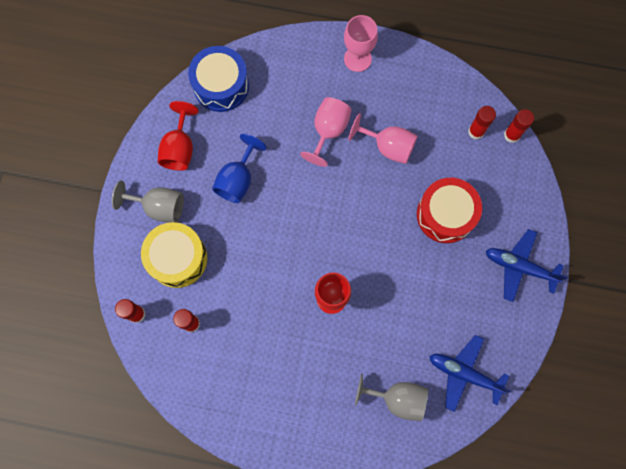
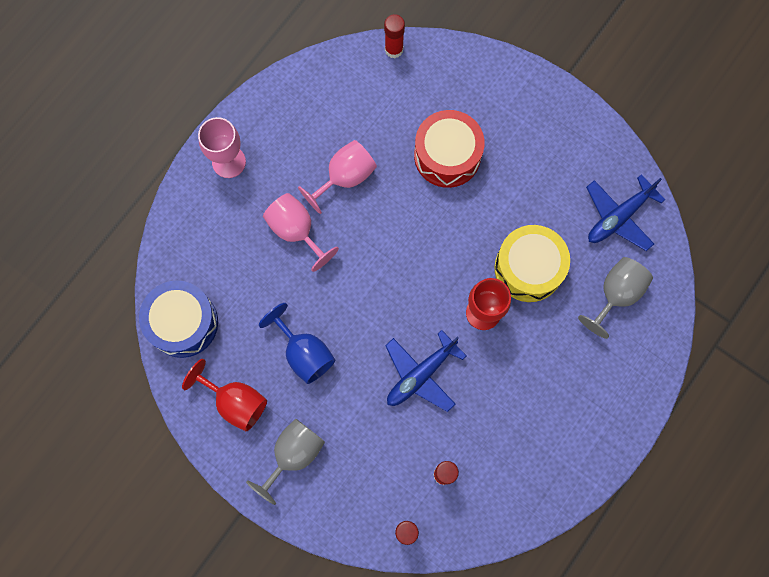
camera: 65 degrees left, 0 degrees up
(177, 258) = (363, 458): yellow drum -> yellow drum (528, 268)
(476, 132) = (372, 82): red glue stick -> none
(519, 267) = (535, 111): blue plane -> blue plane (421, 375)

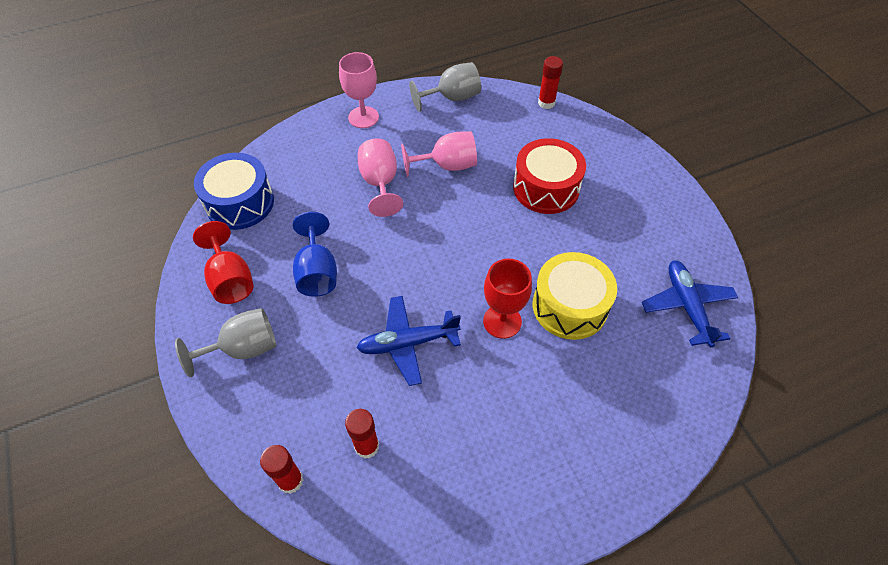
camera: 30 degrees right, 20 degrees down
(616, 294) = (649, 372): grey goblet -> grey goblet (452, 98)
(619, 217) = (687, 306): blue plane -> blue plane turned 90 degrees clockwise

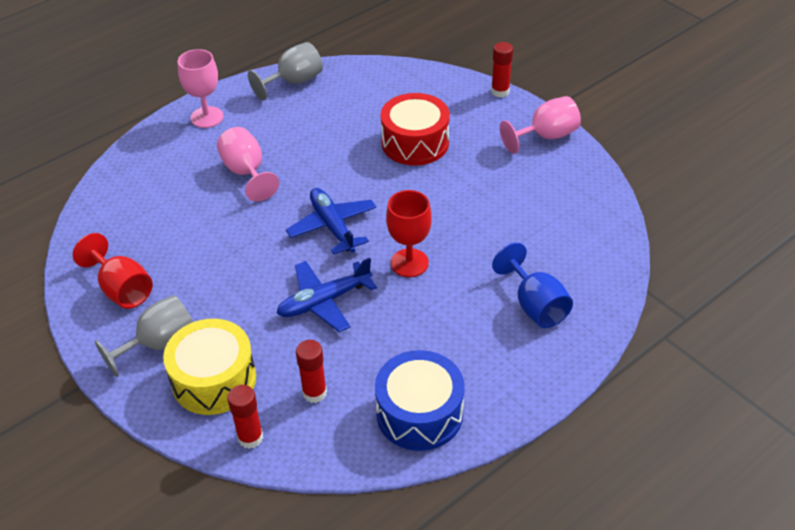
camera: 15 degrees left, 10 degrees down
(240, 203) = (104, 220): blue drum -> blue drum (419, 413)
(317, 272) = (211, 263): blue goblet -> blue goblet (535, 305)
(447, 165) = (310, 143): pink goblet -> pink goblet (546, 136)
(546, 103) = (391, 68): red glue stick -> red glue stick (500, 91)
(570, 306) = (469, 236): yellow drum -> yellow drum (214, 380)
(687, 306) = (577, 212): blue plane -> blue plane (332, 226)

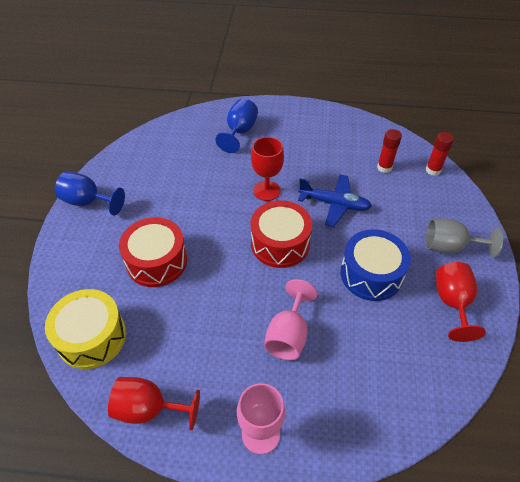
camera: 135 degrees left, 5 degrees up
(214, 380) = (431, 207): yellow drum -> yellow drum (92, 337)
(294, 82) = (149, 409): grey goblet -> red goblet
(332, 226) = (280, 243): blue plane -> red drum
(419, 413) = (345, 130): blue drum -> blue drum (371, 274)
(500, 91) = (50, 255): red glue stick -> none
(546, 136) = (88, 202): pink goblet -> blue goblet

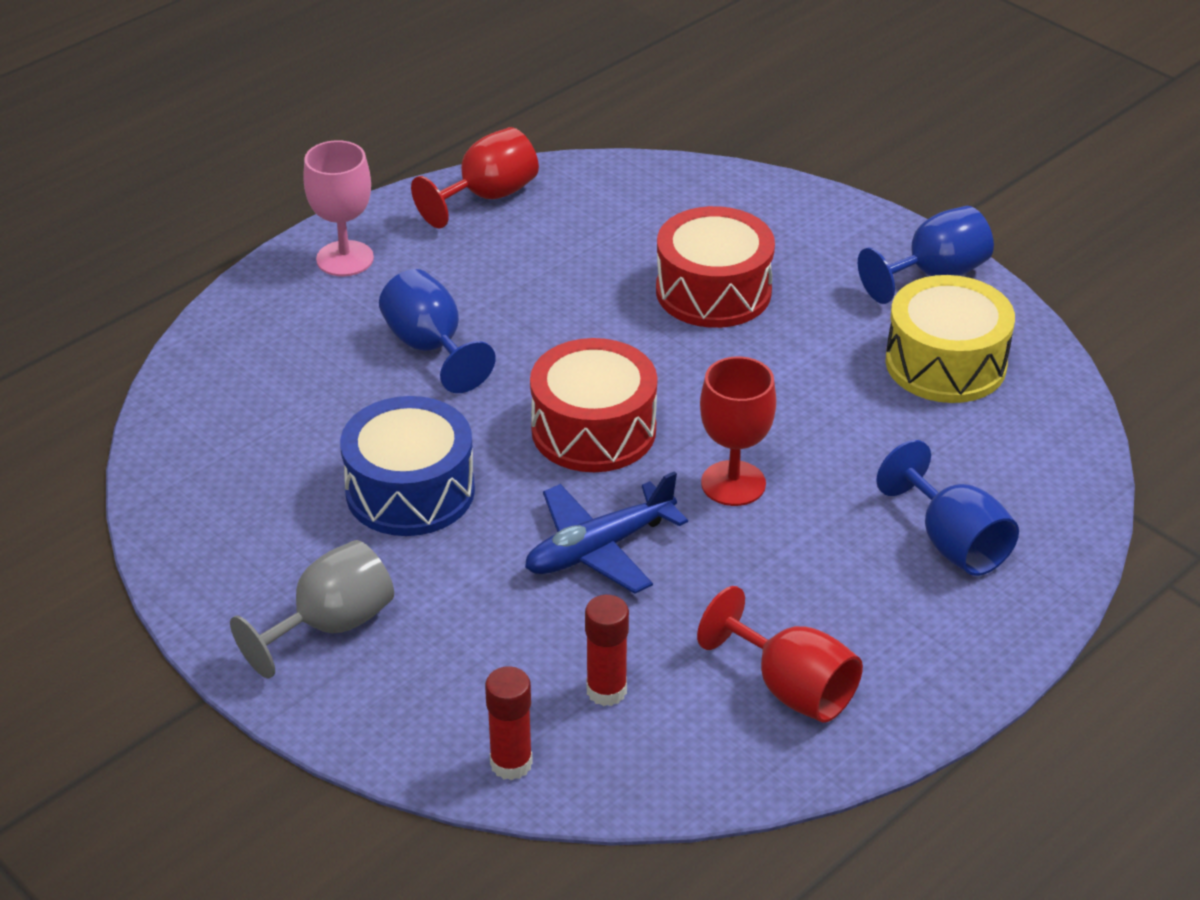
camera: 130 degrees right, 10 degrees down
(92, 337) = (646, 192): yellow drum -> yellow drum (945, 363)
(288, 335) = (430, 347): pink goblet -> blue goblet
(452, 303) = (250, 542): red goblet -> red goblet (791, 688)

